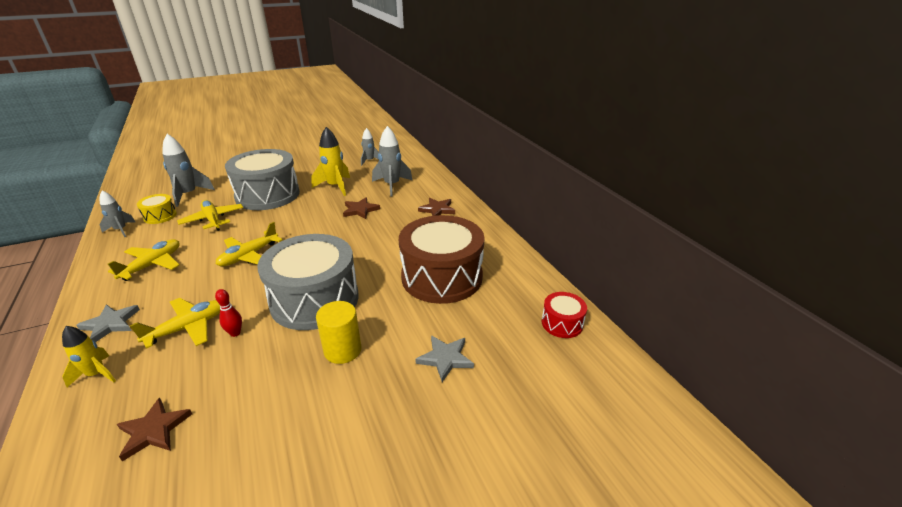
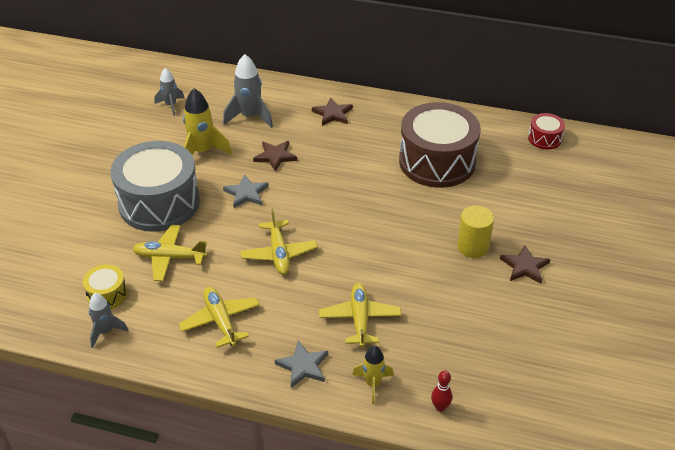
camera: 50 degrees left, 10 degrees up
(154, 430) = (470, 362): brown star -> brown star (524, 266)
(188, 195) = (76, 260): grey rocket -> none
(235, 333) = (395, 294): red bowling pin -> red bowling pin (440, 407)
(315, 300) = (395, 238): grey drum -> none
(445, 358) = (527, 204): grey star -> grey star (246, 193)

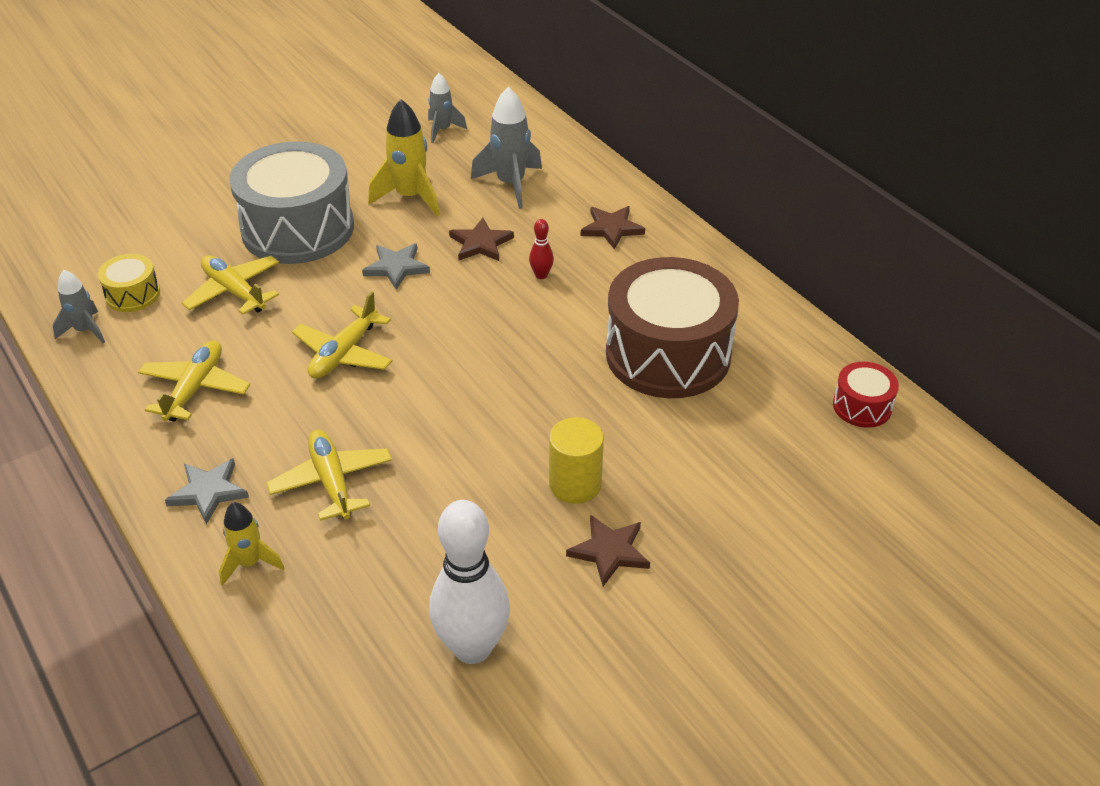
camera: 40 degrees right, 0 degrees up
(360, 319) = (332, 481): yellow plane -> yellow plane turned 60 degrees counterclockwise
(440, 407) = (284, 644): red bowling pin -> red bowling pin (541, 275)
(523, 347) = (472, 648): none -> white bowling pin

